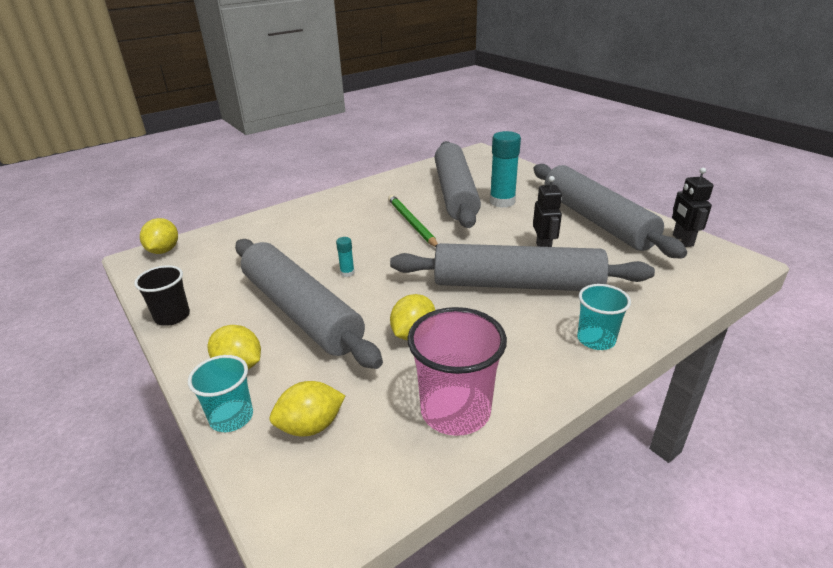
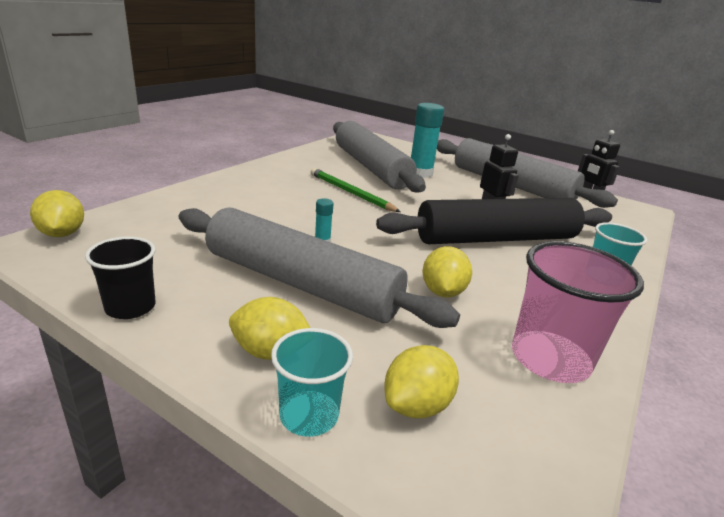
camera: 25 degrees left, 5 degrees down
(517, 284) = (496, 239): grey rolling pin -> black rolling pin

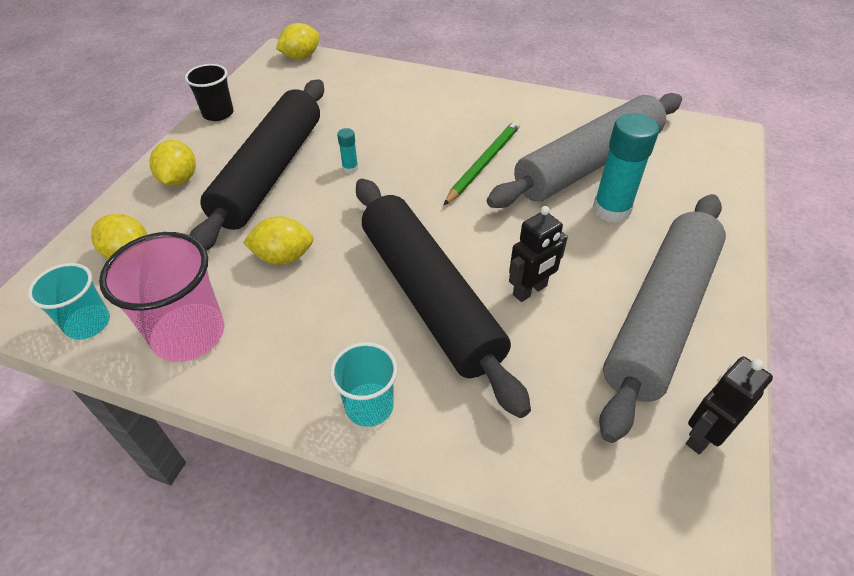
camera: 80 degrees right, 20 degrees up
(300, 283) = (270, 172): grey rolling pin -> black rolling pin
(309, 415) = (120, 209): turquoise cup -> turquoise cup (88, 323)

